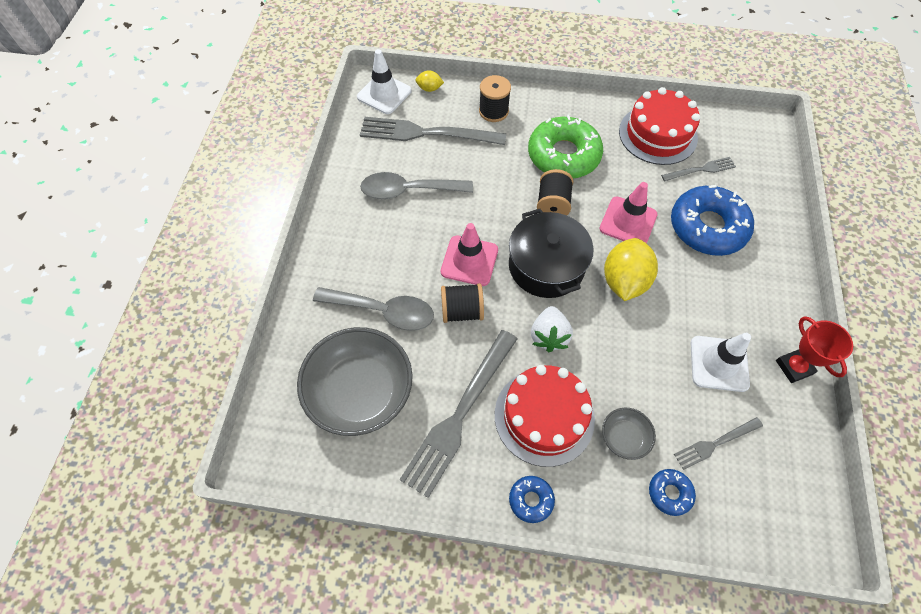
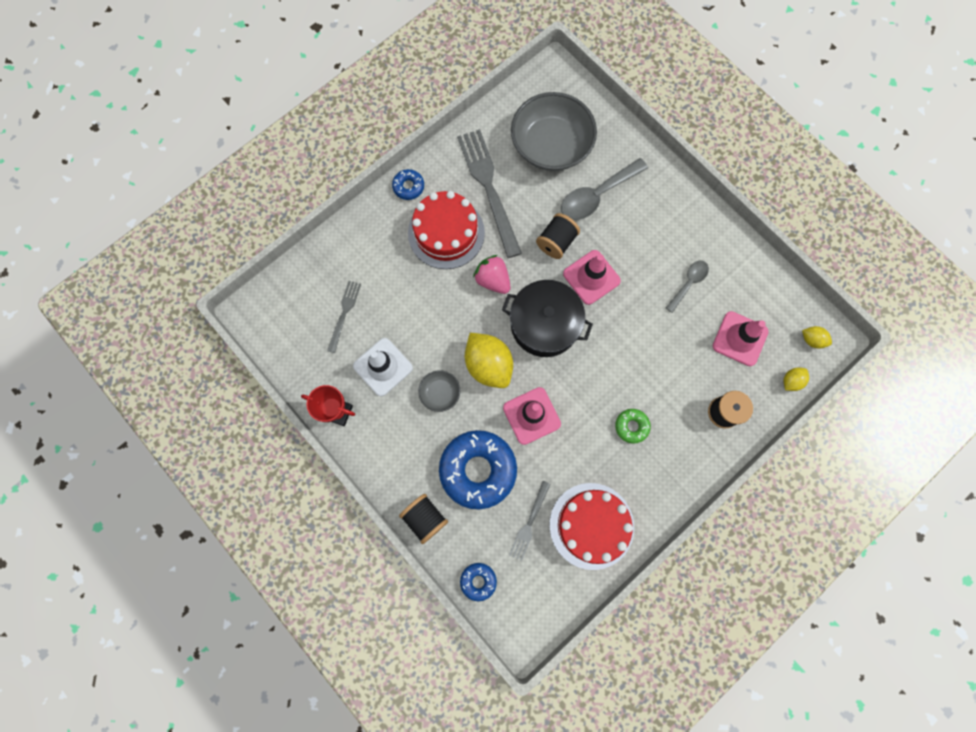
camera: 130 degrees right, 15 degrees up
(384, 94) = (812, 340): white traffic cone -> yellow lemon
(408, 191) = (688, 283): grey spoon -> grey spoon, size x0.60
(425, 133) = (740, 339): grey fork -> pink traffic cone
(549, 336) = (493, 280): white strawberry -> pink strawberry
(552, 204) = (592, 375): black spool -> black spool (425, 518)
(563, 155) = (631, 426): green donut -> green donut, size x0.46
(624, 437) = (394, 266): grey bowl -> grey bowl (440, 393)
(670, 493) = (345, 261): blue donut -> blue donut (478, 581)

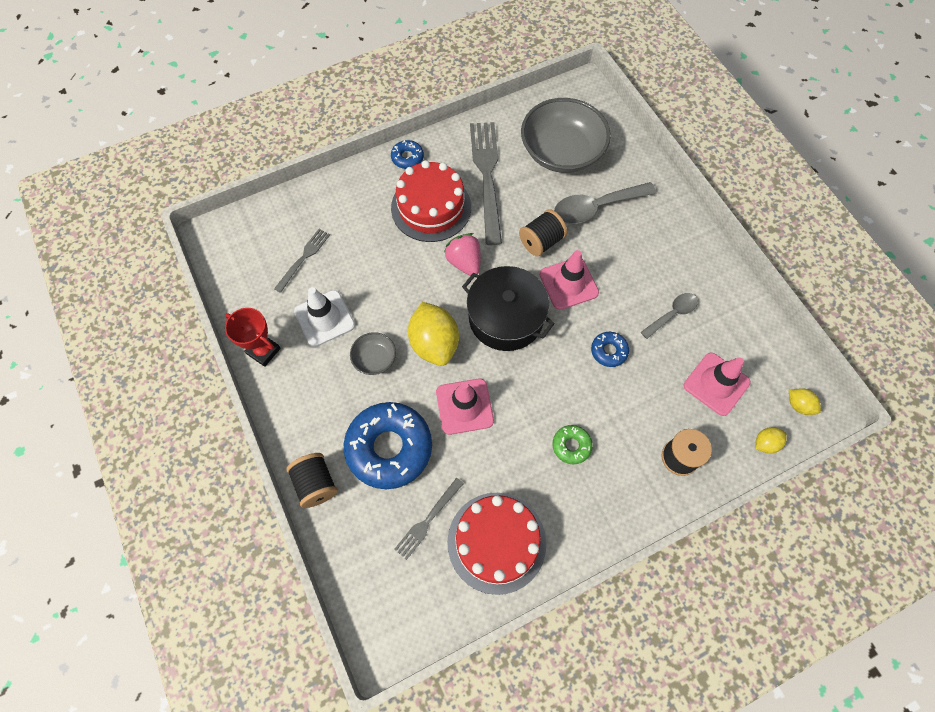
camera: 15 degrees right, 10 degrees down
(478, 581) = (351, 569): blue donut -> blue donut (609, 351)

